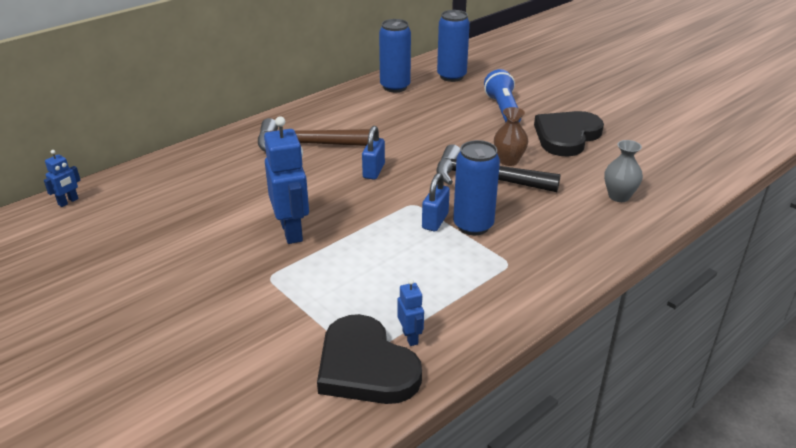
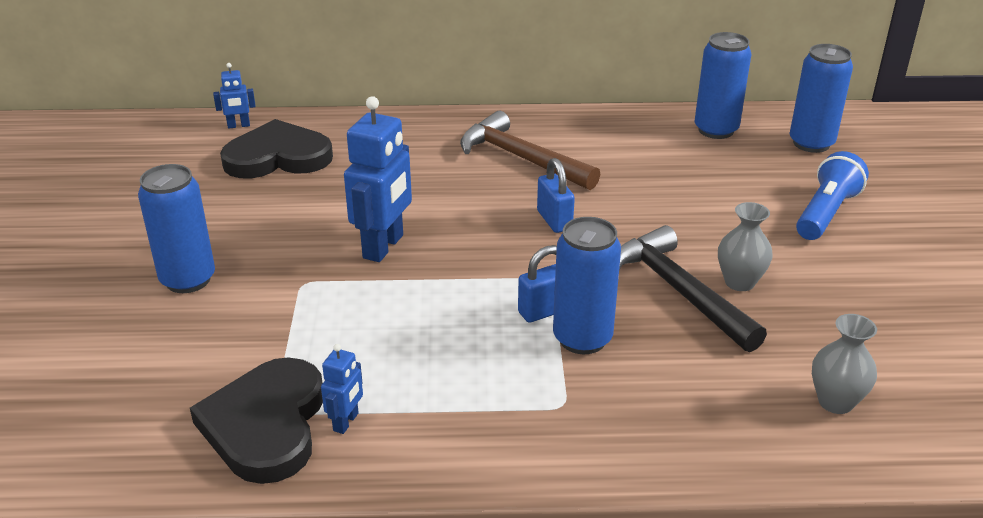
camera: 40 degrees right, 0 degrees up
(182, 315) = (188, 280): none -> blue can
(373, 171) = (554, 220): blue padlock -> blue padlock turned 75 degrees counterclockwise
(508, 161) = (739, 282): brown vase -> grey vase
(566, 136) = (871, 286): black heart -> black heart (278, 157)

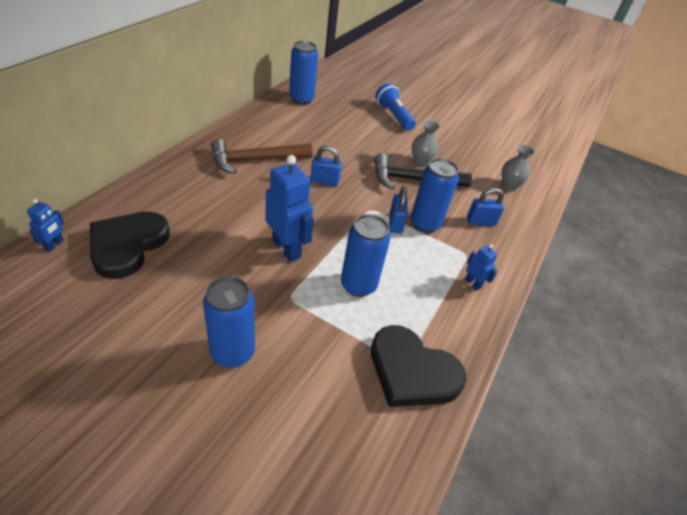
camera: 65 degrees left, 10 degrees up
(346, 422) = (431, 336): blue robot -> blue robot (473, 283)
(671, 396) = (480, 222): none -> blue padlock
(811, 143) = (340, 88): blue can -> blue can (358, 285)

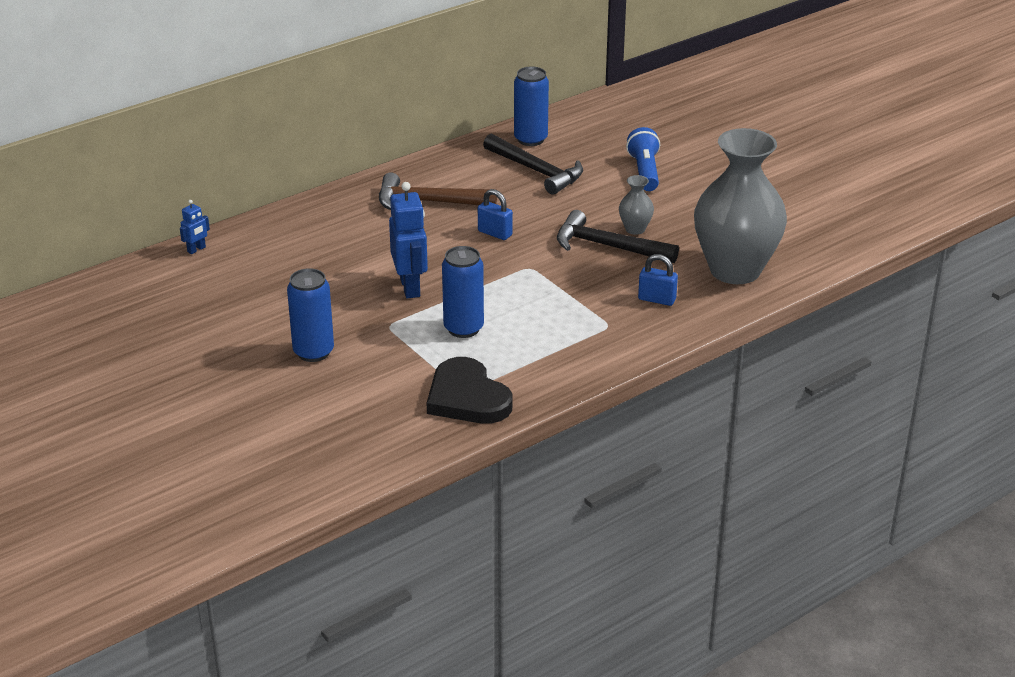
camera: 30 degrees right, 10 degrees down
(127, 245) = (259, 260): black heart -> none
(321, 123) = (536, 171): none -> black hammer
(395, 223) = (547, 285): blue padlock -> none
(425, 224) = (583, 290): blue can -> none
(473, 283) = (592, 349): blue robot -> none
(509, 186) = (735, 270): grey vase -> grey vase, size x2.49

